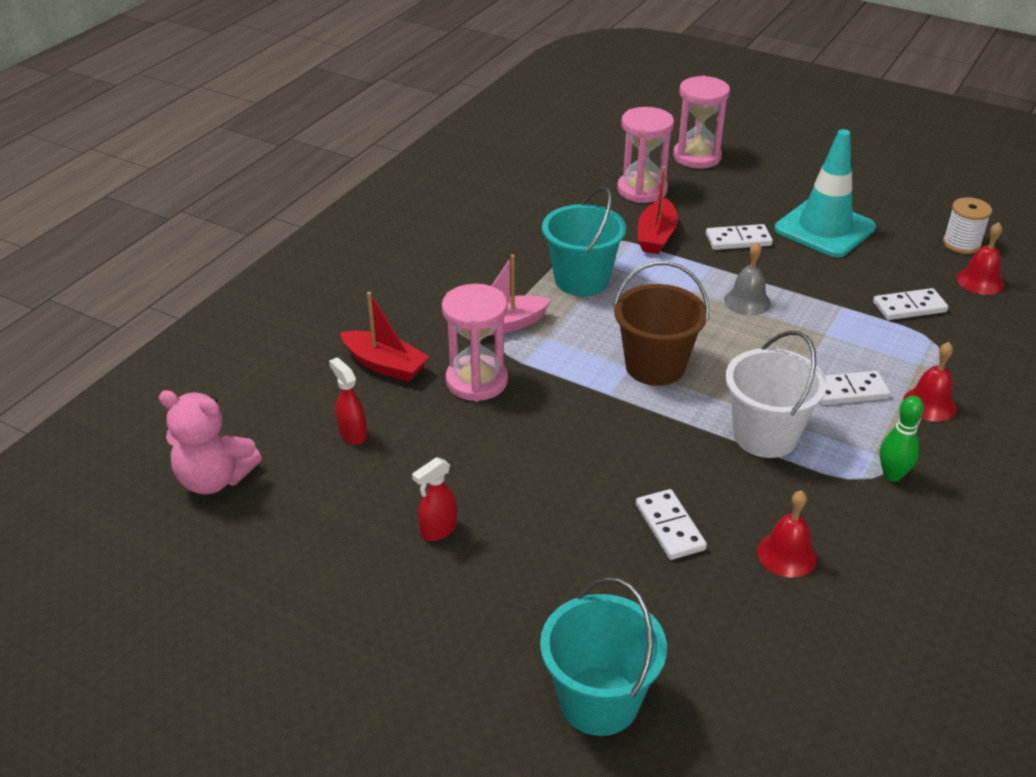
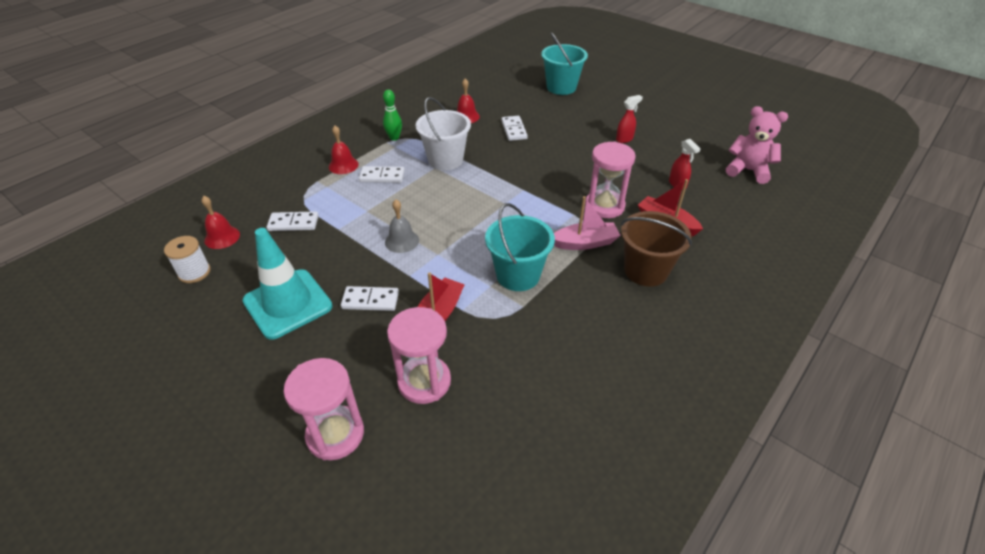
camera: 170 degrees left, 5 degrees up
(655, 366) = (489, 203): brown bucket -> brown bucket (645, 271)

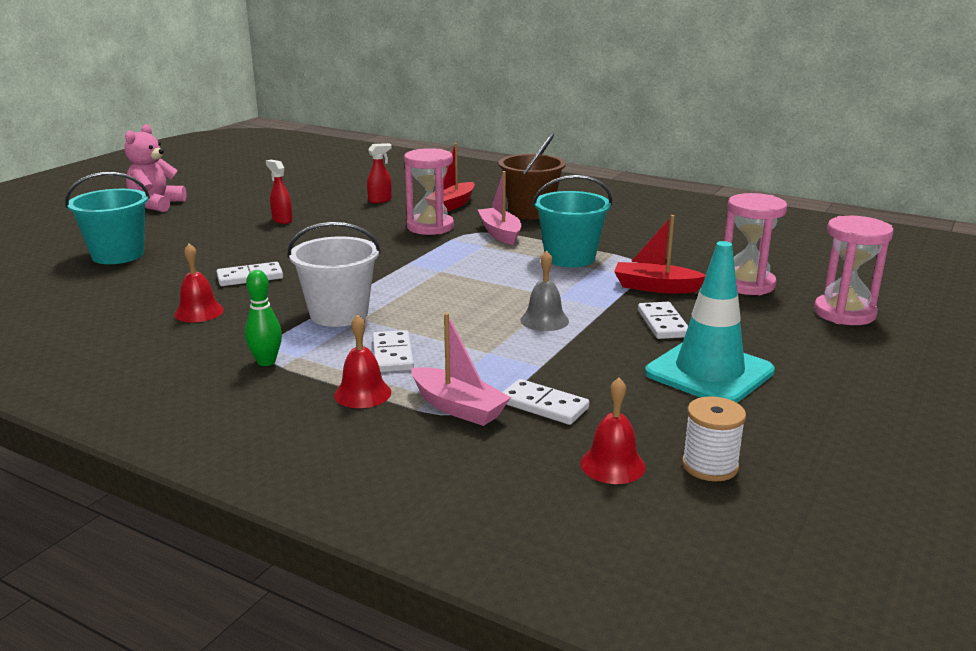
camera: 100 degrees left, 20 degrees down
(293, 223) = (544, 405): white domino -> white domino turned 45 degrees counterclockwise
(310, 194) = (458, 407): none -> pink boat
(748, 171) = (349, 177): pink teddy bear -> pink teddy bear (156, 205)

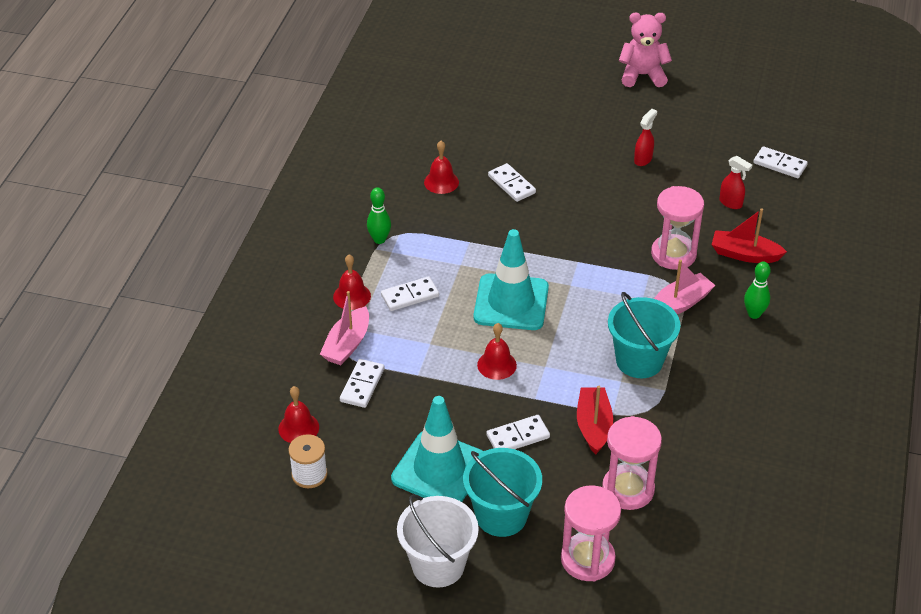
camera: 75 degrees right, 20 degrees up
(118, 255) = (523, 102): turquoise bucket -> turquoise bucket (501, 516)
(339, 314) = (464, 251): white bucket -> white bucket (438, 565)
(347, 180) = (779, 164): none -> white domino
(447, 301) = (511, 302): none -> turquoise traffic cone
(531, 212) = (754, 314): brown bucket -> green bowling pin
(544, 320) = (496, 365): grey bell -> red bell

